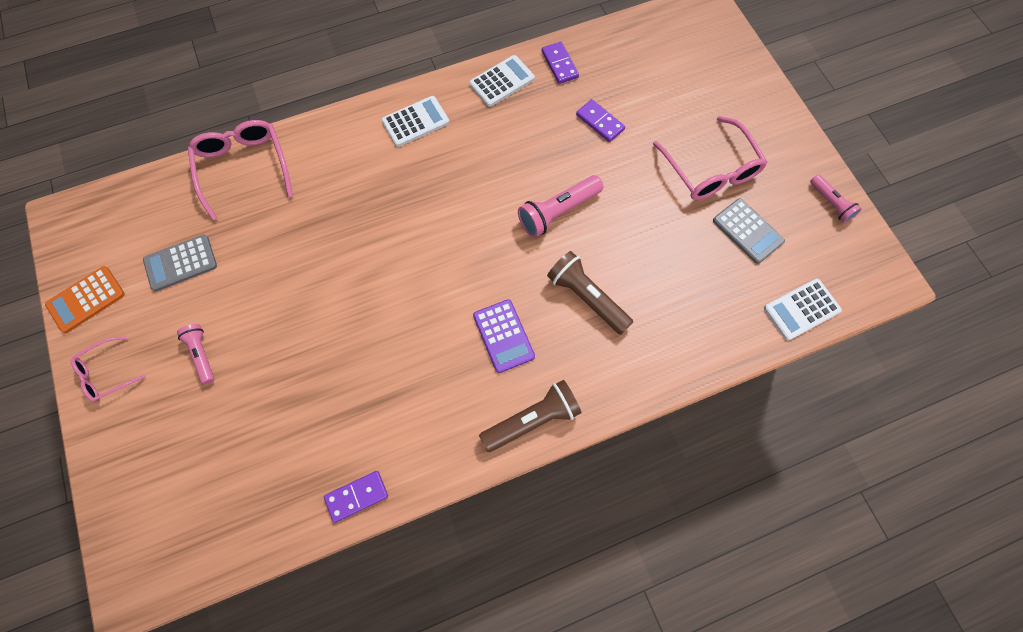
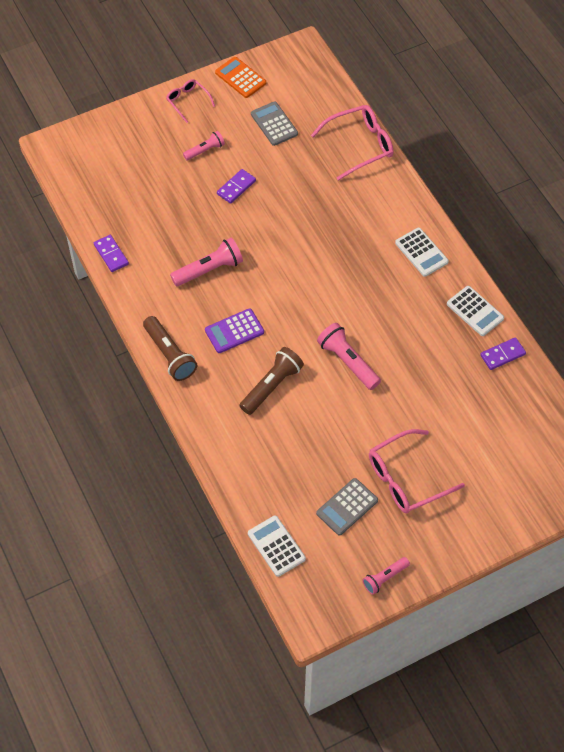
camera: 85 degrees right, 10 degrees down
(404, 361) = (209, 270): none -> pink flashlight
(600, 122) = (443, 389): purple domino -> purple domino (236, 187)

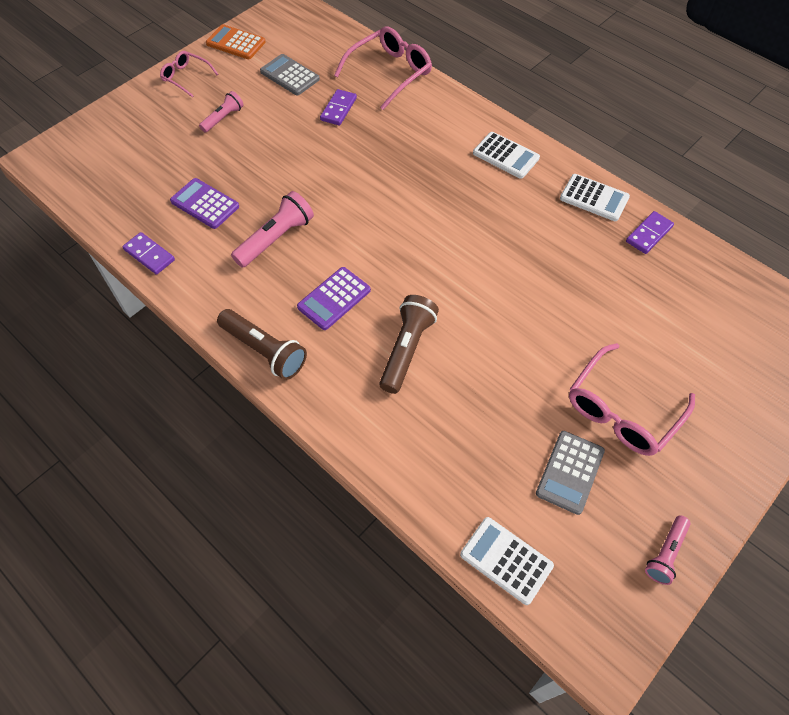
camera: 20 degrees left, 0 degrees up
(165, 224) = (205, 204): none -> purple calculator
(236, 187) = (273, 145): purple domino -> purple domino (338, 109)
(348, 362) = (483, 293): pink flashlight -> none

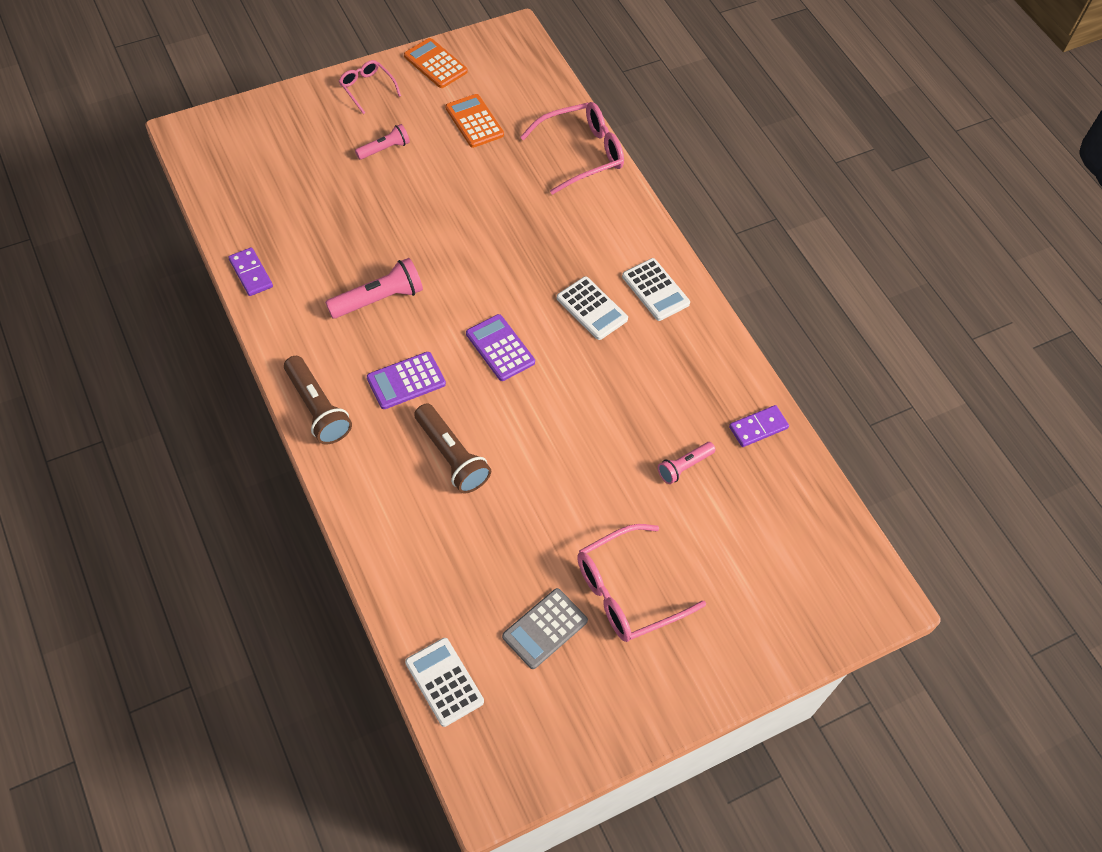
camera: 15 degrees right, 0 degrees up
(205, 204) = (325, 238): purple calculator -> purple calculator (500, 348)
(289, 75) = (474, 121): grey calculator -> orange calculator
(338, 109) = (507, 177): purple domino -> none
(407, 349) = (451, 456): brown flashlight -> brown flashlight turned 105 degrees clockwise
(594, 198) = (723, 369): white calculator -> white calculator (592, 308)
(665, 553) = (593, 733): pink flashlight -> pink flashlight (684, 466)

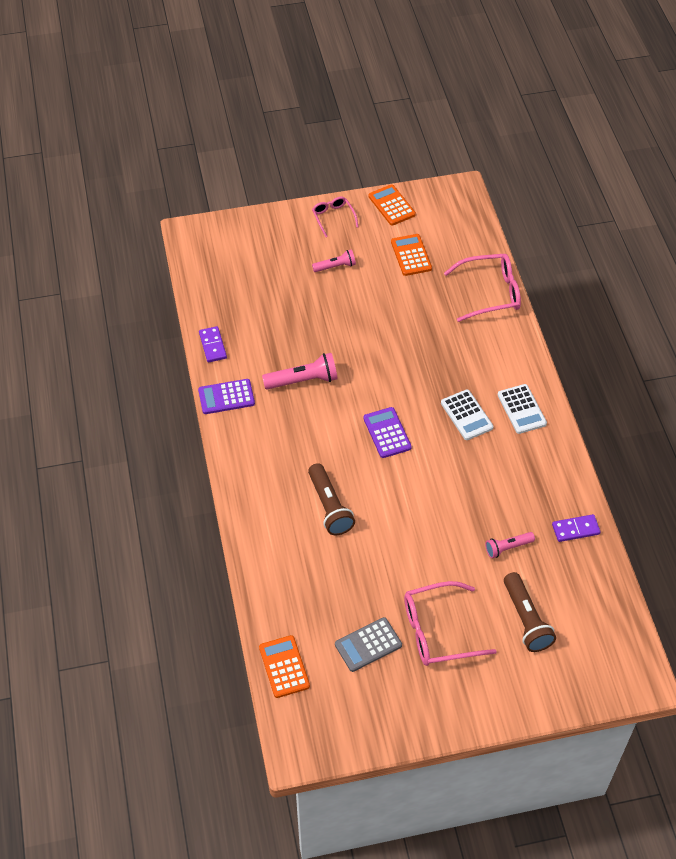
camera: 20 degrees right, 5 degrees down
(317, 408) = (238, 453): brown flashlight -> brown flashlight (526, 619)
(406, 381) = (309, 445): purple calculator -> purple calculator (226, 397)
(444, 682) = (284, 667): white calculator -> orange calculator

